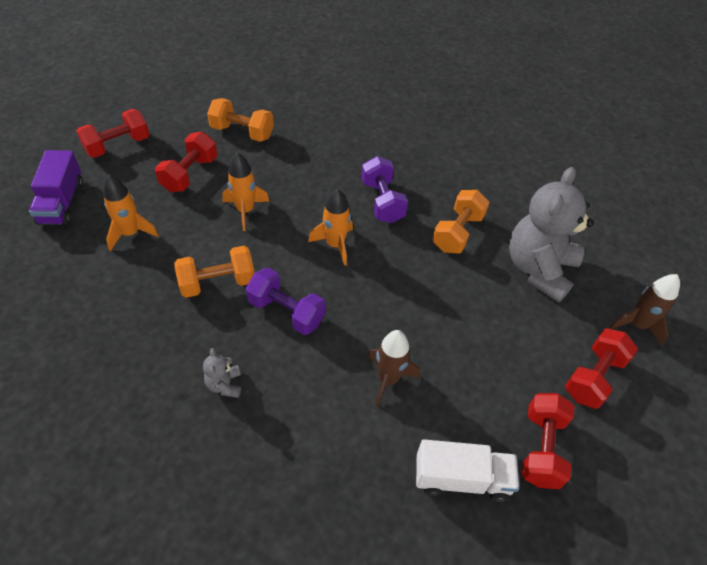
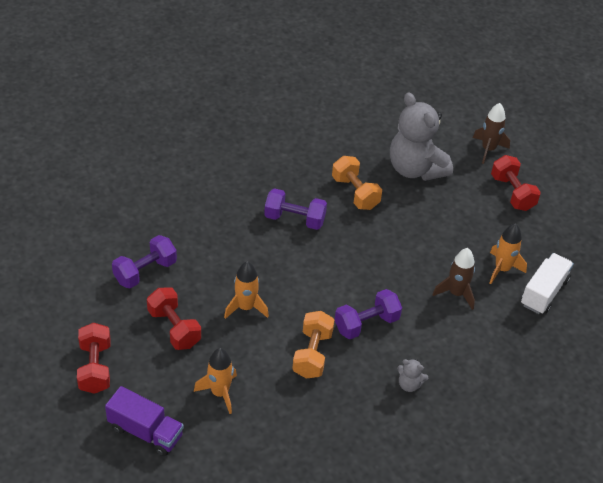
camera: 60 degrees left, 5 degrees down
(242, 132) = (145, 271): orange dumbbell -> purple dumbbell
(335, 245) = (320, 267): orange rocket -> orange rocket (502, 269)
(541, 448) = (544, 245): red dumbbell -> none

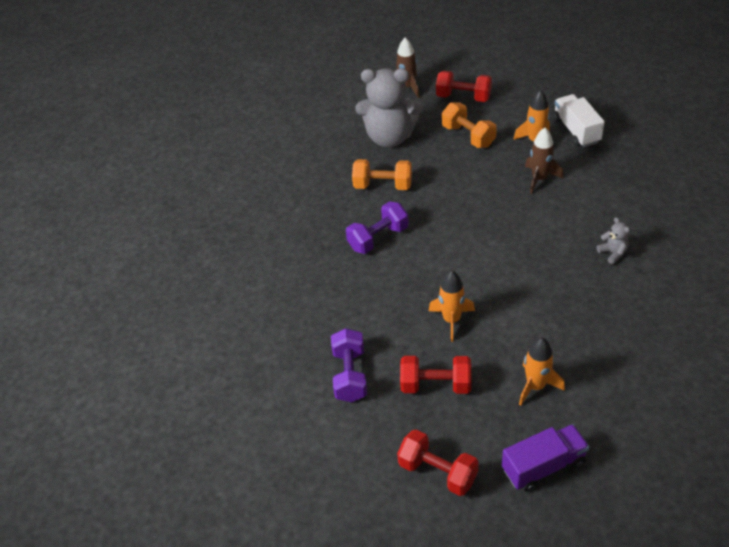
camera: 45 degrees left, 0 degrees up
(312, 354) = (537, 299): orange dumbbell -> orange dumbbell (468, 136)
(366, 324) = (530, 248): purple dumbbell -> none
(409, 384) = (613, 253): grey teddy bear -> grey teddy bear turned 90 degrees counterclockwise

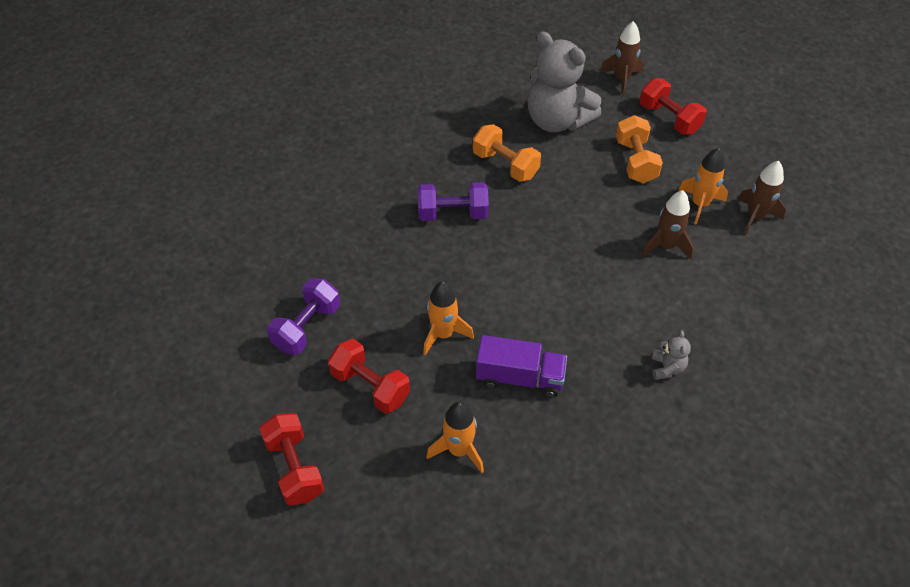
camera: 30 degrees right, 5 degrees up
(543, 466) = (391, 531): purple truck -> purple truck (520, 377)
(576, 130) = (755, 217): white truck -> brown rocket

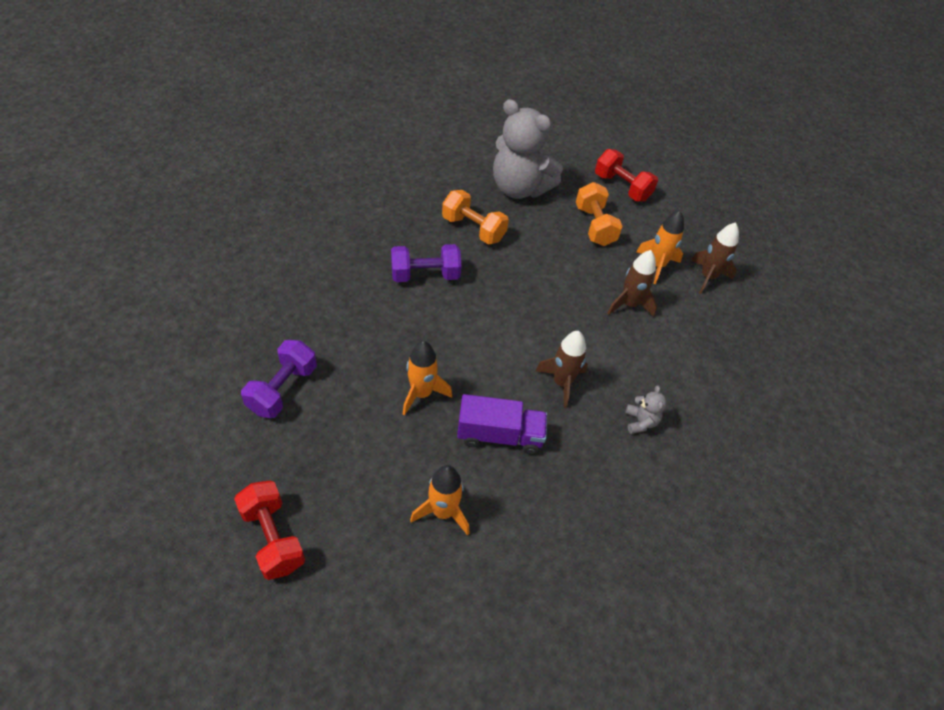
camera: 10 degrees left, 0 degrees up
(370, 386) = (350, 448): red dumbbell -> none
(622, 79) = (576, 151): brown rocket -> brown rocket (562, 383)

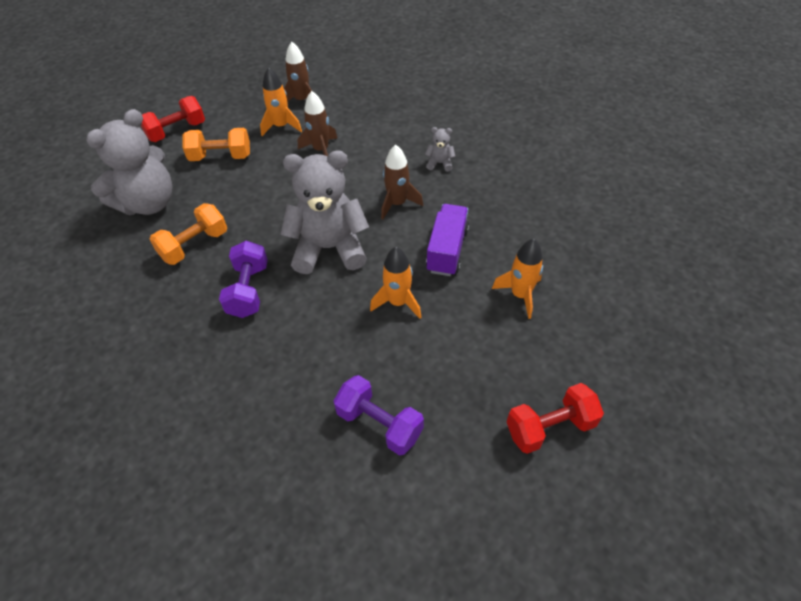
camera: 75 degrees left, 0 degrees up
(485, 329) = (329, 248): none -> grey teddy bear

